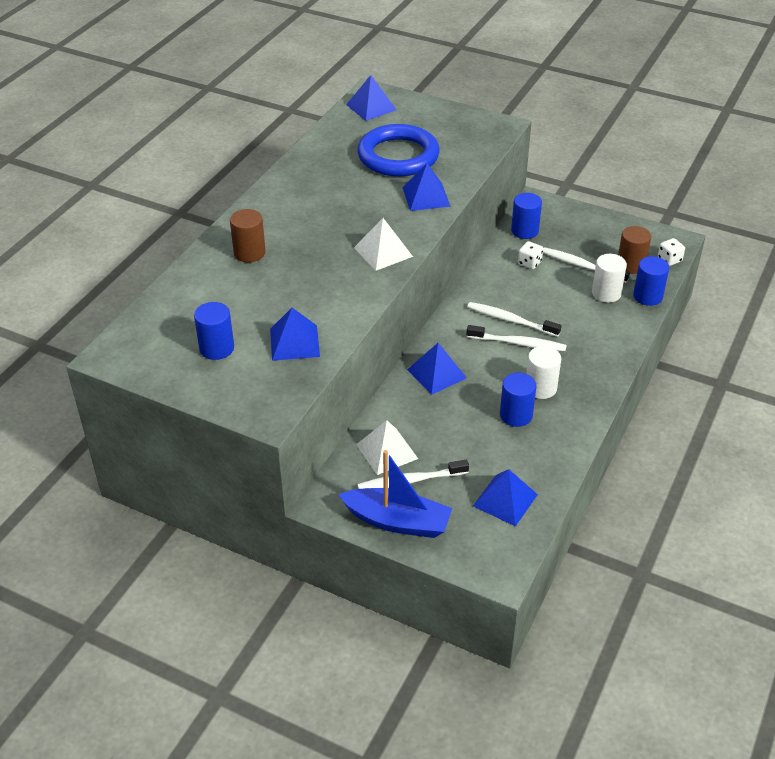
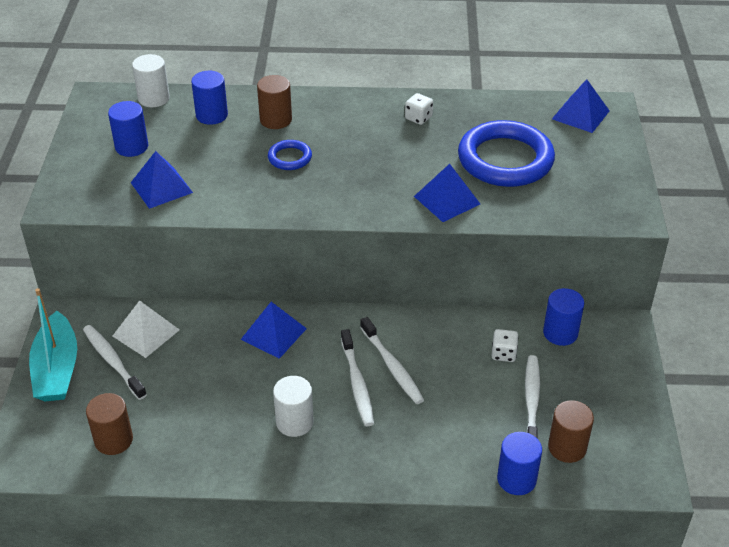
camera: 65 degrees right, 0 degrees up
(311, 259) = (290, 158): none -> blue ring
(383, 252) = (331, 199): white pyramid -> none
(397, 521) = (57, 369): blue boat -> turquoise boat
(505, 500) = (113, 440): blue pyramid -> brown cylinder
(510, 320) = (392, 366): white toothbrush -> white toothbrush turned 150 degrees clockwise
(516, 415) = (241, 413): blue cylinder -> blue cylinder (211, 115)
(606, 293) = (495, 437): white cylinder -> white cylinder (154, 98)
(669, 260) = (607, 484): white dice -> white dice (418, 118)

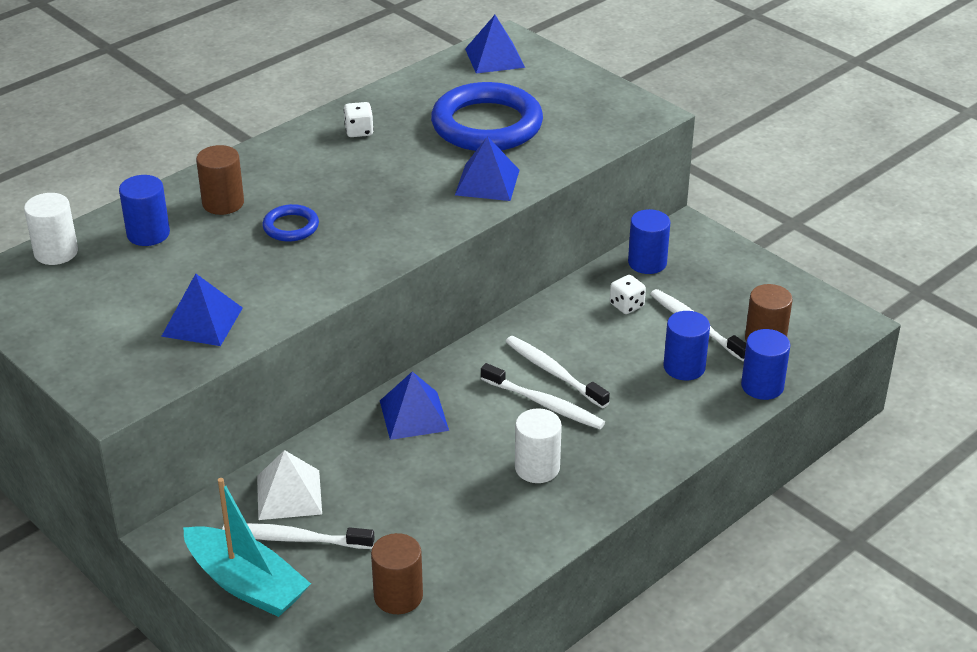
camera: 45 degrees left, 5 degrees down
(131, 147) = (107, 306): blue cylinder -> blue cylinder (684, 367)
(392, 366) = (553, 372): white toothbrush -> white toothbrush turned 150 degrees counterclockwise

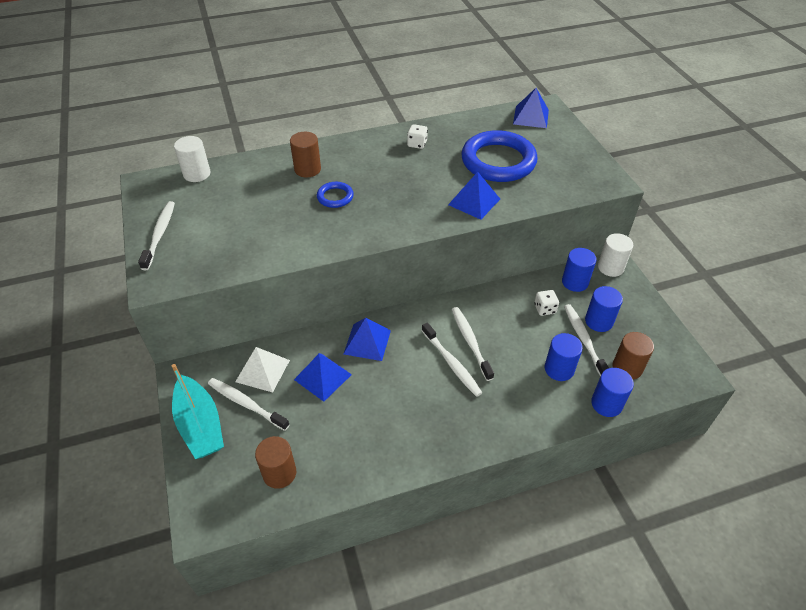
camera: 25 degrees right, 10 degrees up
(66, 342) = (160, 234): none -> white toothbrush
(148, 234) = (253, 177): blue cylinder -> blue cylinder (599, 321)
(202, 322) = (241, 246): blue pyramid -> blue pyramid (323, 377)
(537, 468) = (420, 410): white cylinder -> white cylinder (610, 267)

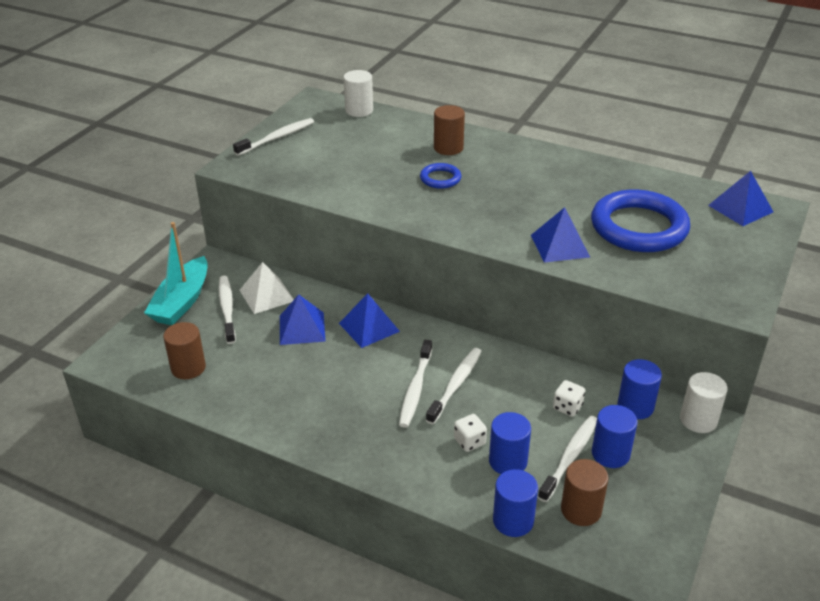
camera: 45 degrees right, 10 degrees down
(417, 144) = (577, 175): white dice -> white dice (469, 441)

